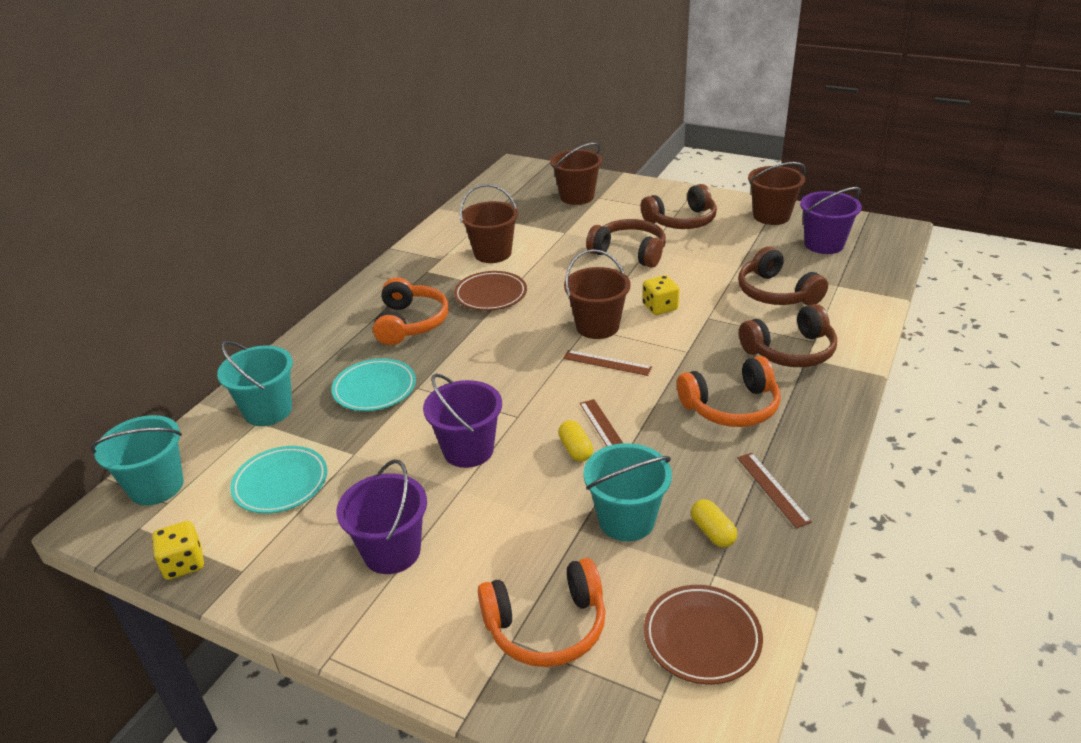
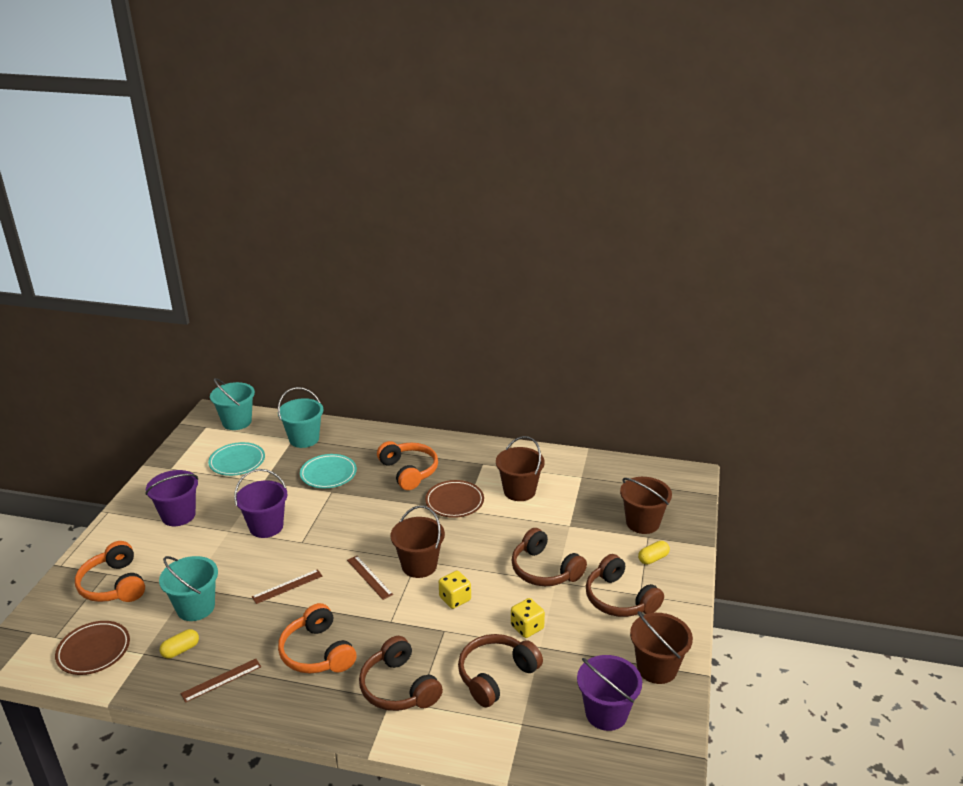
camera: 75 degrees right, 5 degrees down
(184, 563) = (178, 448): yellow dice -> yellow dice (527, 627)
(410, 323) = (409, 471): orange headphones -> orange headphones turned 105 degrees counterclockwise
(575, 449) = (266, 575): yellow capsule -> yellow capsule (653, 558)
(607, 363) = (369, 577): brown ruler -> brown ruler turned 45 degrees counterclockwise
(629, 252) = (544, 570): brown headphones -> brown headphones turned 120 degrees clockwise

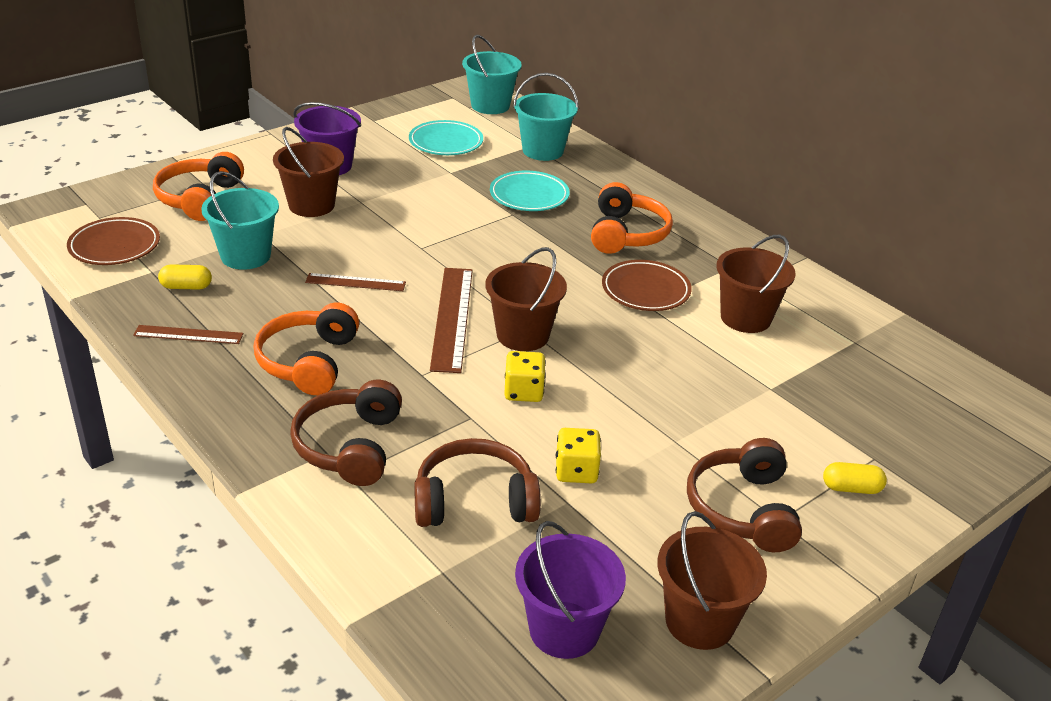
camera: 35 degrees right, 5 degrees up
(266, 527) = (402, 216): purple bucket -> none
(369, 577) = (452, 318): brown ruler -> brown ruler, size x1.73
(544, 570) = (676, 421): brown headphones -> none
(642, 523) = (886, 438): brown bucket -> brown bucket (311, 205)

